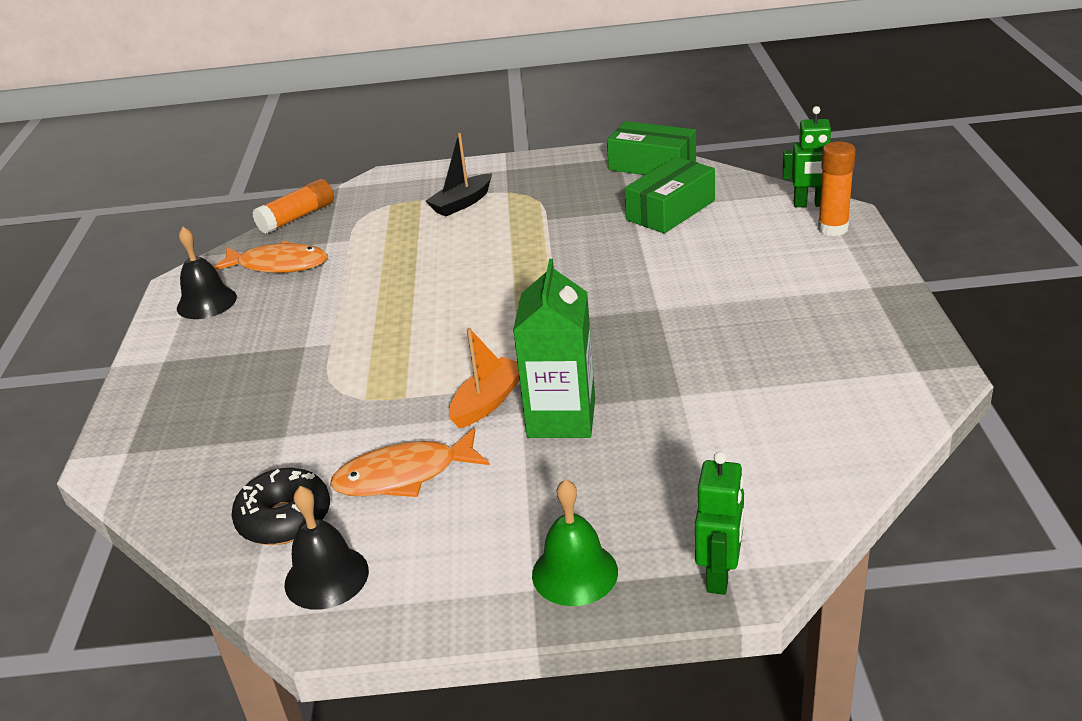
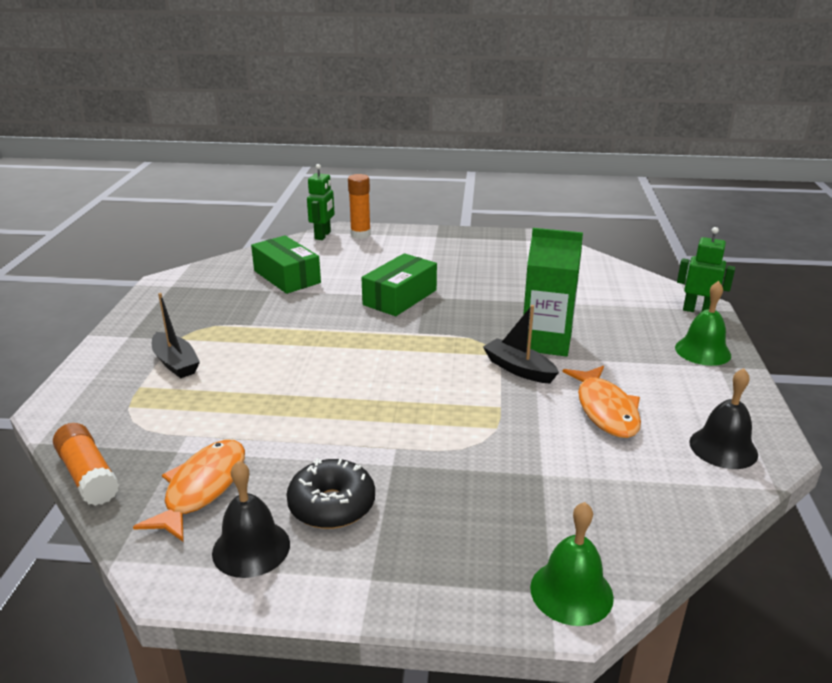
camera: 85 degrees left, 5 degrees down
(125, 463) = (571, 592): none -> green bell
(285, 519) = (658, 470): black donut -> black donut (332, 505)
(488, 402) = (519, 369): orange boat -> black boat
(652, 165) = (203, 274): green box -> green box (400, 297)

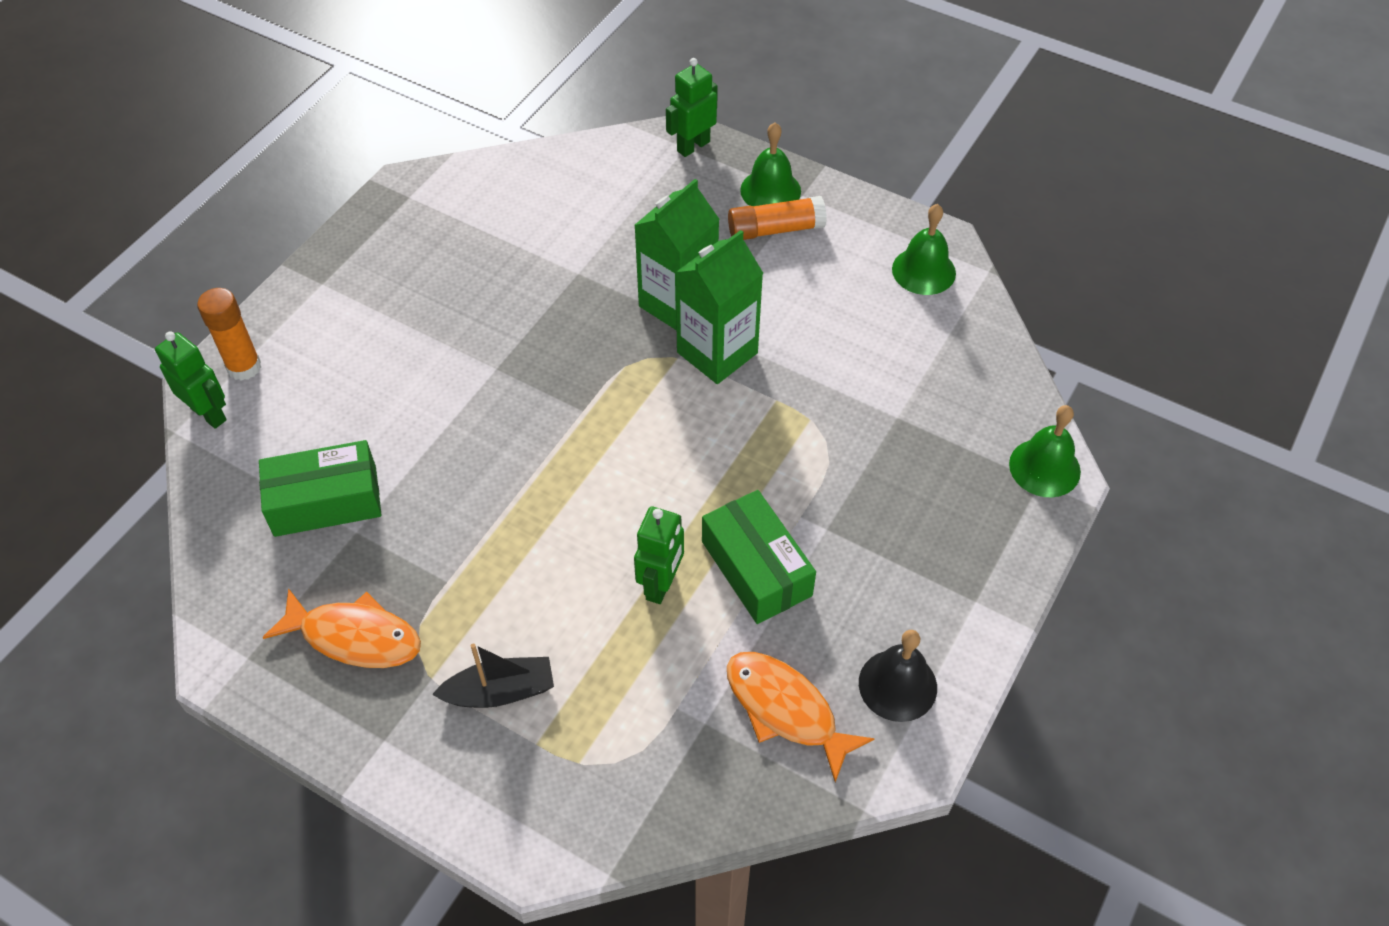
camera: 65 degrees left, 25 degrees up
(88, 475) = (707, 822): orange glue stick -> orange glue stick (775, 229)
(291, 400) = (661, 585): none -> green robot
(332, 505) = (866, 600): black donut -> none
(400, 297) = (481, 394): green box -> green box (756, 568)
(519, 369) = (717, 352): black boat -> green carton
(605, 410) = (826, 320): orange fish -> orange fish (354, 637)
(723, 448) = (923, 271): black bell -> green bell

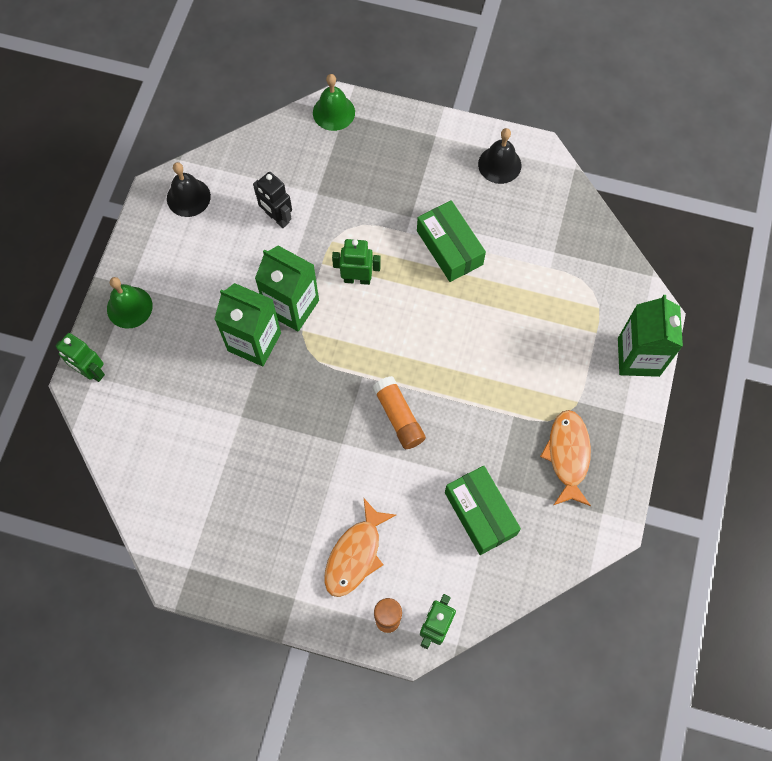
camera: 105 degrees left, 15 degrees up
(468, 797) = (638, 357): none -> green carton
(500, 691) = (573, 361): black boat -> none
(661, 585) = (476, 295): green robot -> green robot (357, 279)
(756, 568) = (449, 247): green box -> green box turned 75 degrees counterclockwise
(775, 229) = (169, 295): orange glue stick -> orange glue stick (398, 417)
(786, 710) = (532, 214): orange fish -> orange fish (355, 554)
(866, 361) = (277, 218): none -> black robot
(923, 271) = (188, 197): green bell -> black bell

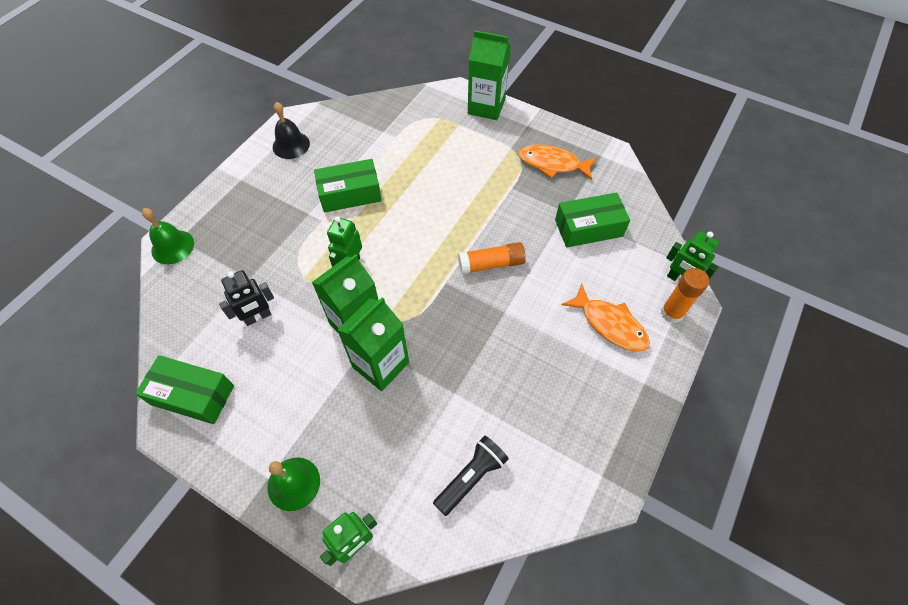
camera: 75 degrees left, 10 degrees down
(164, 450) = (471, 477): none -> black flashlight
(188, 197) = (192, 395): black bell -> green box

